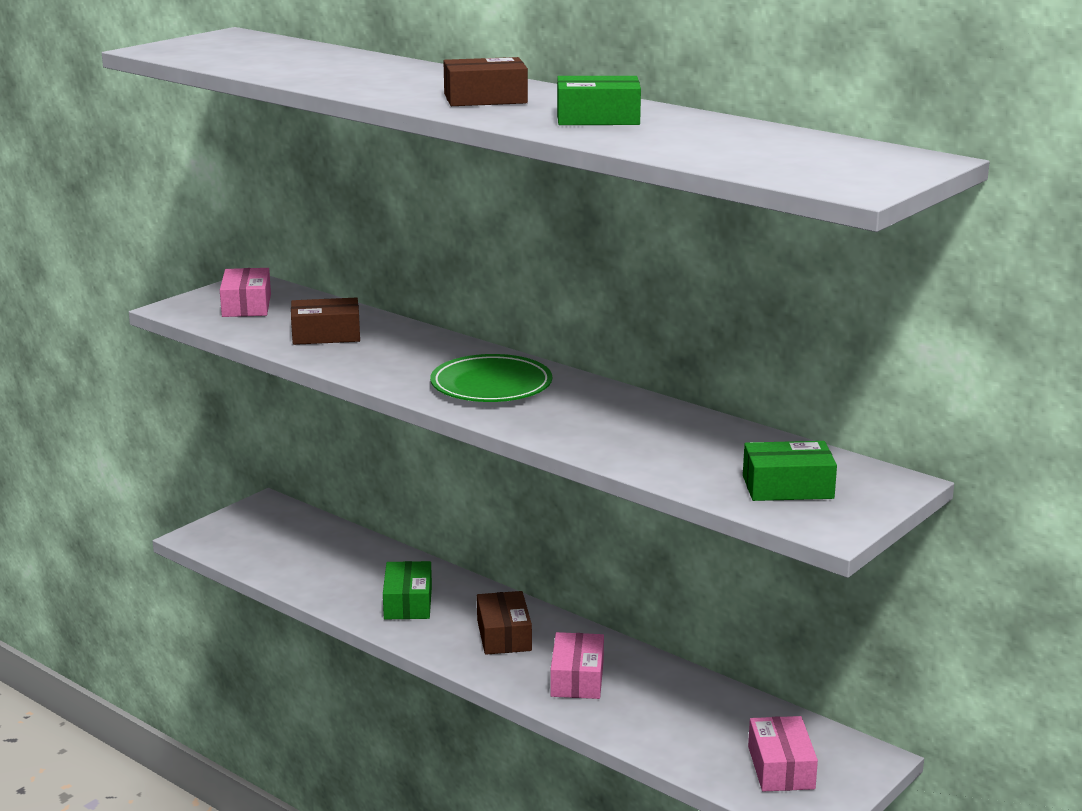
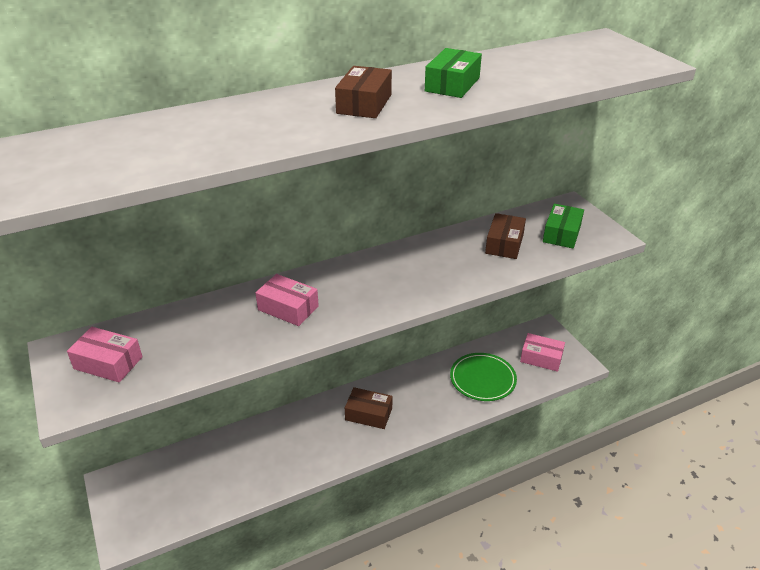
camera: 65 degrees left, 15 degrees up
(326, 335) = (213, 336): brown box -> brown box (504, 244)
(408, 602) = (303, 445): green box -> none
(491, 385) = (364, 288): green plate -> green plate (482, 379)
(577, 678) = (430, 399): pink box -> pink box (288, 308)

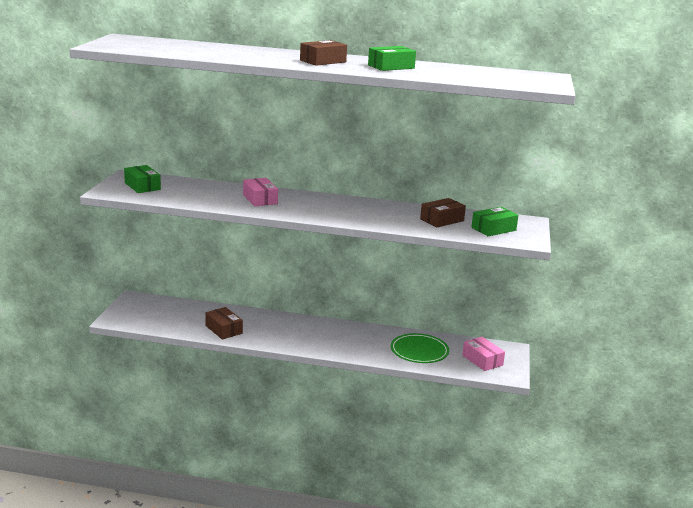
camera: 35 degrees right, 15 degrees down
(108, 363) = (142, 186): pink box -> green box
(368, 414) = (315, 333): brown box -> brown box (224, 329)

